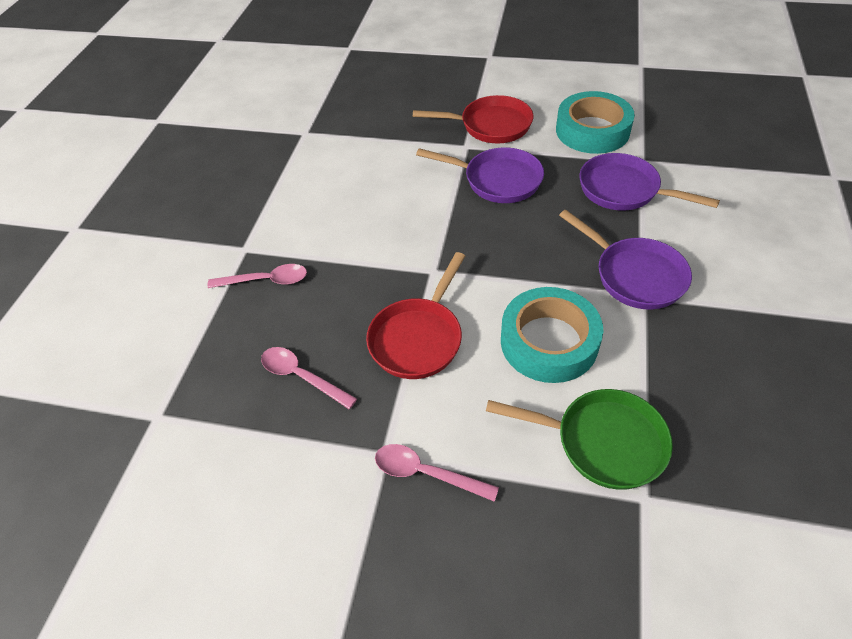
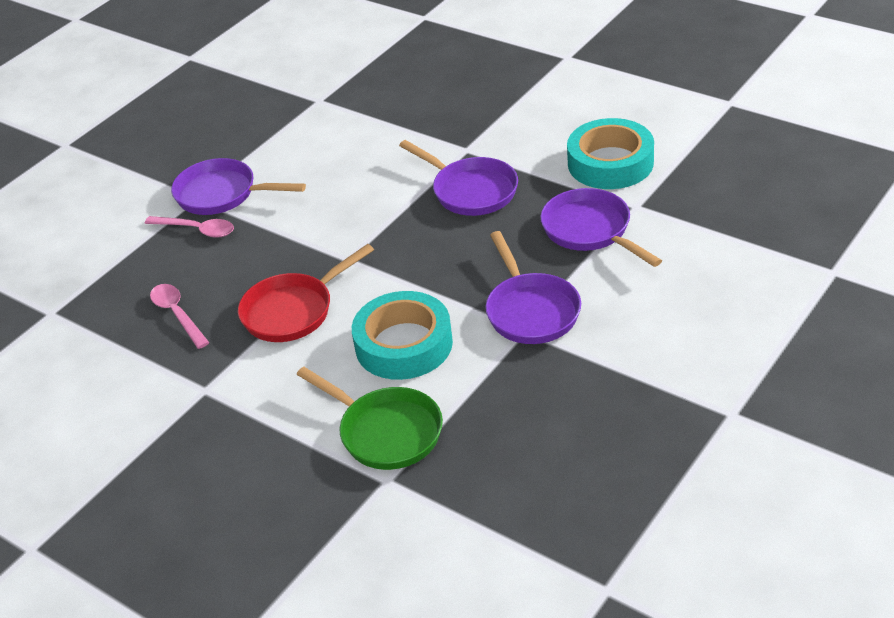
camera: 25 degrees right, 10 degrees down
(269, 239) = (221, 194): none -> purple pan
(426, 473) = (227, 412): pink spoon -> none
(491, 125) = (507, 134): red pan -> none

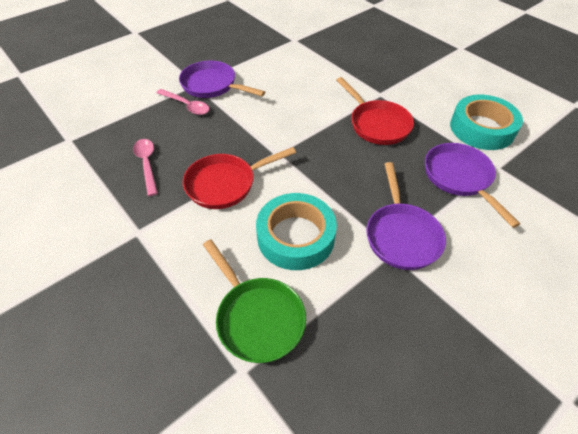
camera: 10 degrees right, 10 degrees up
(471, 191) = (377, 124): purple pan -> red pan

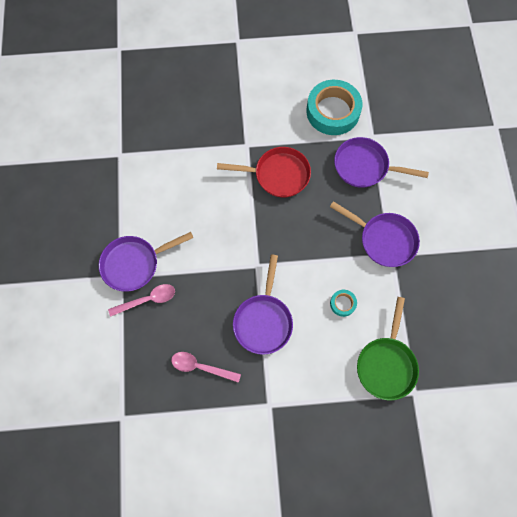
camera: 55 degrees left, 20 degrees up
(225, 184) = (263, 321): red pan -> purple pan
(257, 317) = (386, 364): green pan -> green pan turned 105 degrees clockwise
(296, 236) = (342, 303): turquoise tape -> turquoise tape, size x0.43

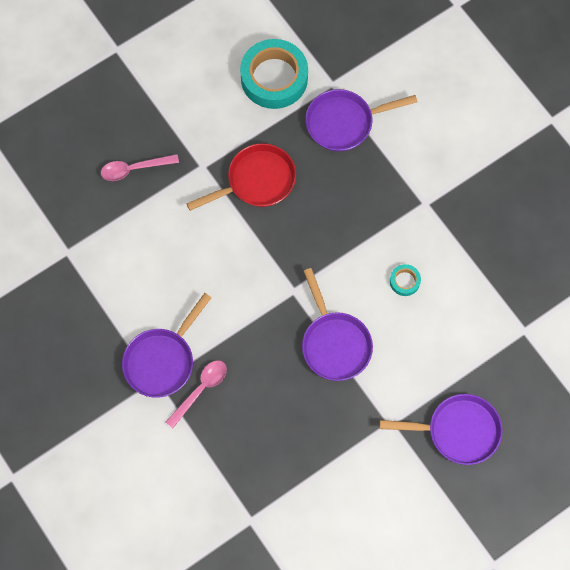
camera: 30 degrees left, 0 degrees up
(201, 367) = (299, 425): pink spoon -> pink spoon (134, 169)
(384, 240) = (409, 191): purple pan -> purple pan (458, 431)
(386, 364) = (482, 318): green pan -> none

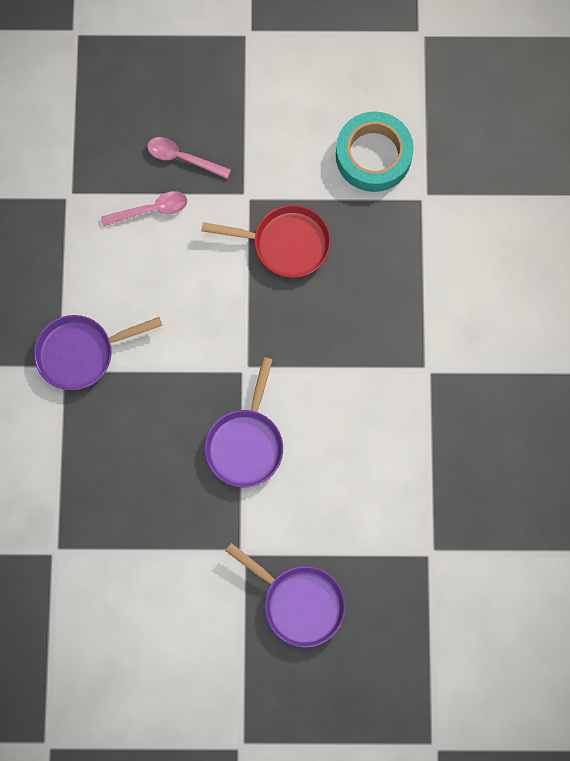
camera: 35 degrees right, 5 degrees up
(200, 390) = (95, 403): pink spoon -> pink spoon (151, 210)
(344, 123) = (407, 242): purple pan -> none
(404, 281) = (353, 430): turquoise tape -> none

